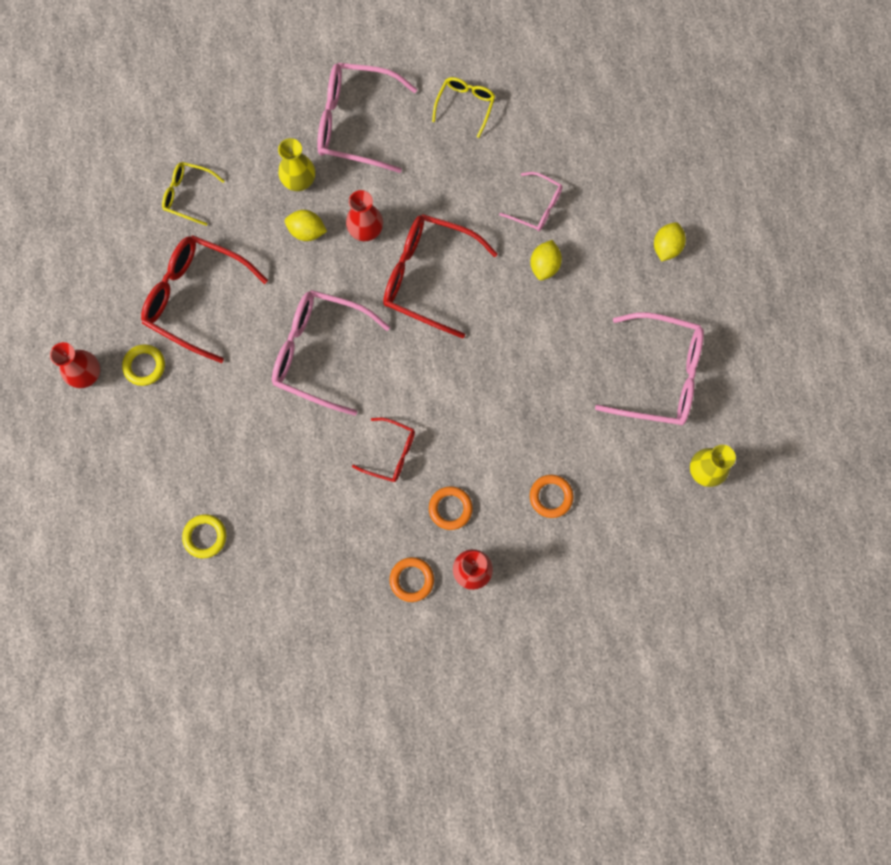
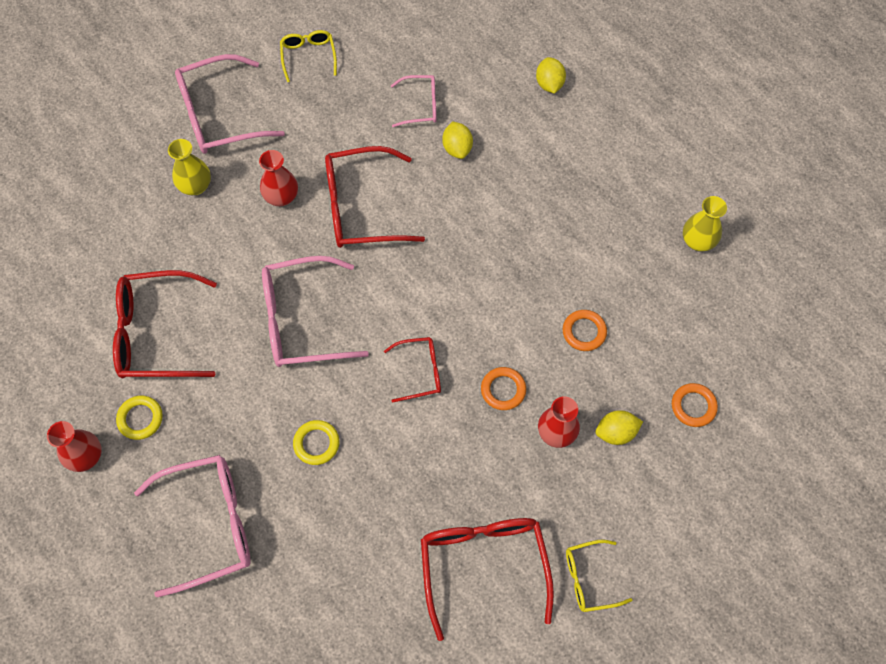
camera: 30 degrees left, 10 degrees down
(188, 195) = (96, 248): yellow glasses -> yellow glasses (589, 578)
(205, 536) = (290, 541): yellow ring -> yellow ring (316, 443)
(307, 231) = (228, 224): yellow lemon -> yellow lemon (616, 432)
(345, 645) = (483, 565): none -> red glasses
(412, 580) = (507, 471): orange ring -> orange ring (693, 406)
(660, 376) = (611, 185): pink glasses -> pink glasses (210, 524)

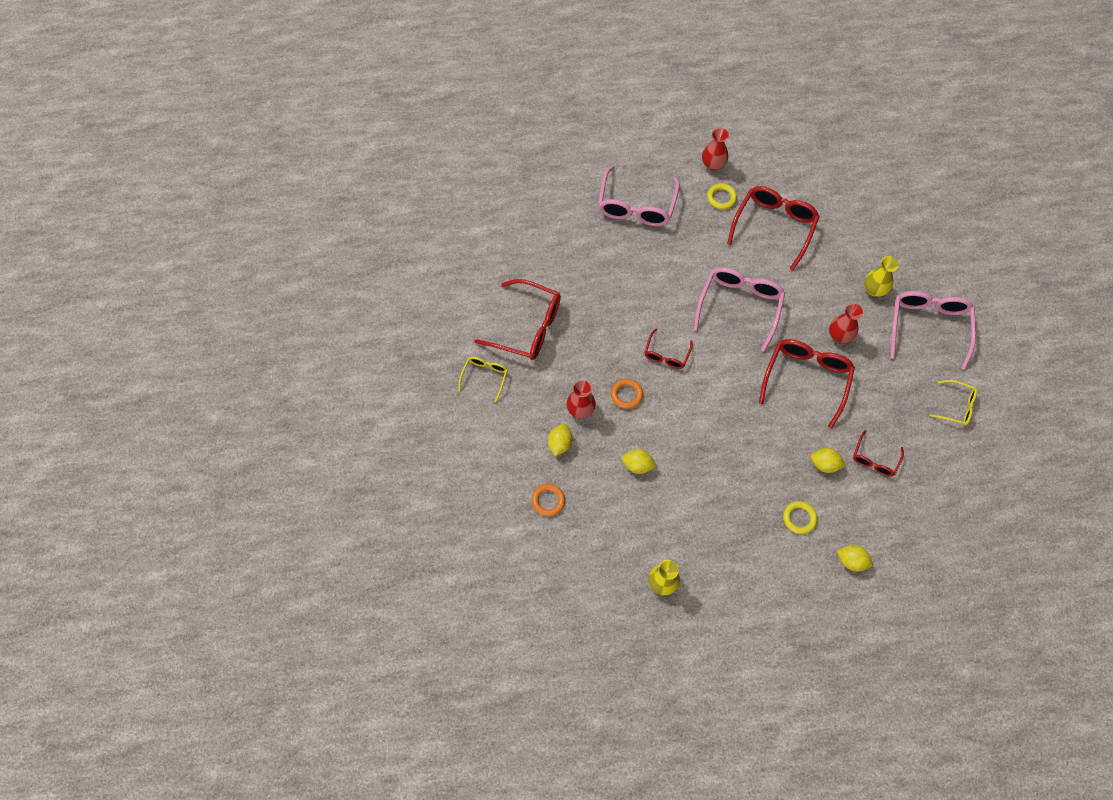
camera: 120 degrees right, 0 degrees up
(316, 443) = (653, 278): yellow ring -> yellow ring (799, 518)
(421, 105) = (874, 459): pink glasses -> red glasses
(584, 332) = (637, 465): orange ring -> yellow lemon

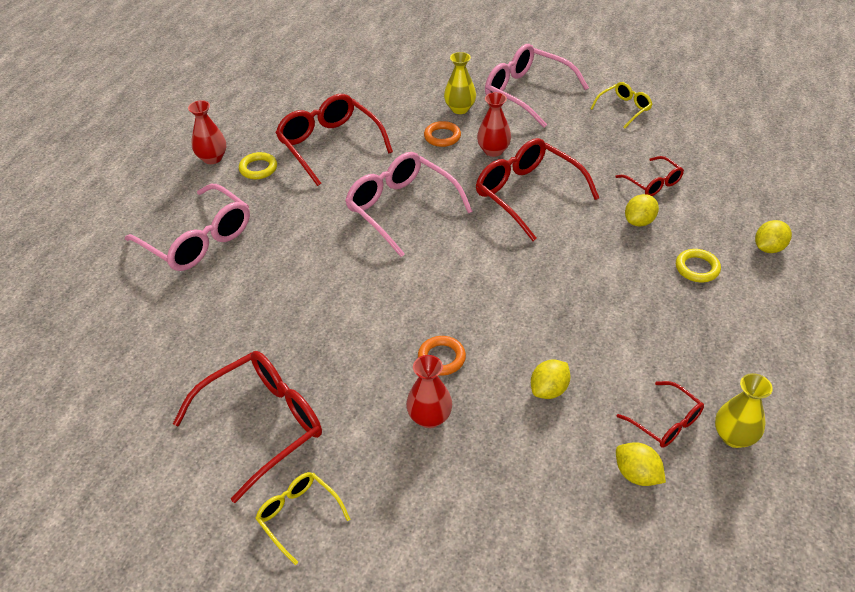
camera: 60 degrees left, 20 degrees down
(548, 501) = (548, 521): orange ring -> orange ring (442, 137)
(560, 443) = (466, 465): yellow lemon -> yellow lemon (636, 474)
(666, 355) = (414, 296): red glasses -> red glasses (666, 422)

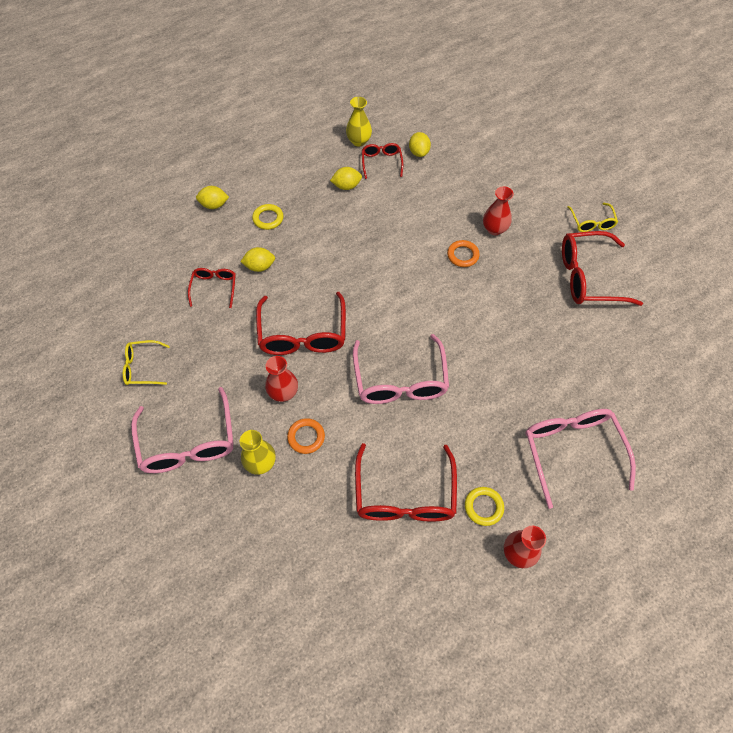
camera: 145 degrees left, 15 degrees up
(549, 390) = (421, 207): yellow lemon -> yellow lemon (346, 186)

